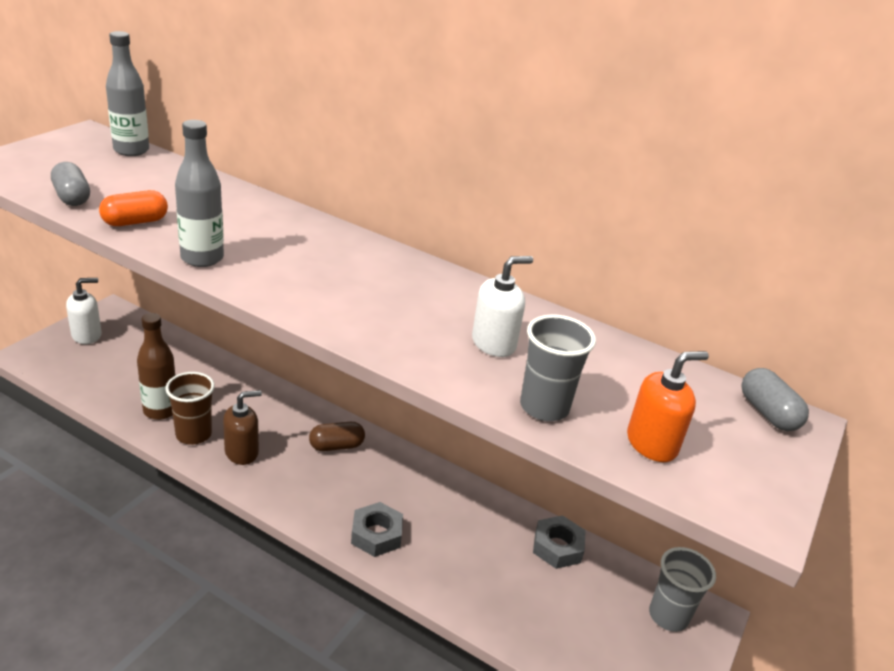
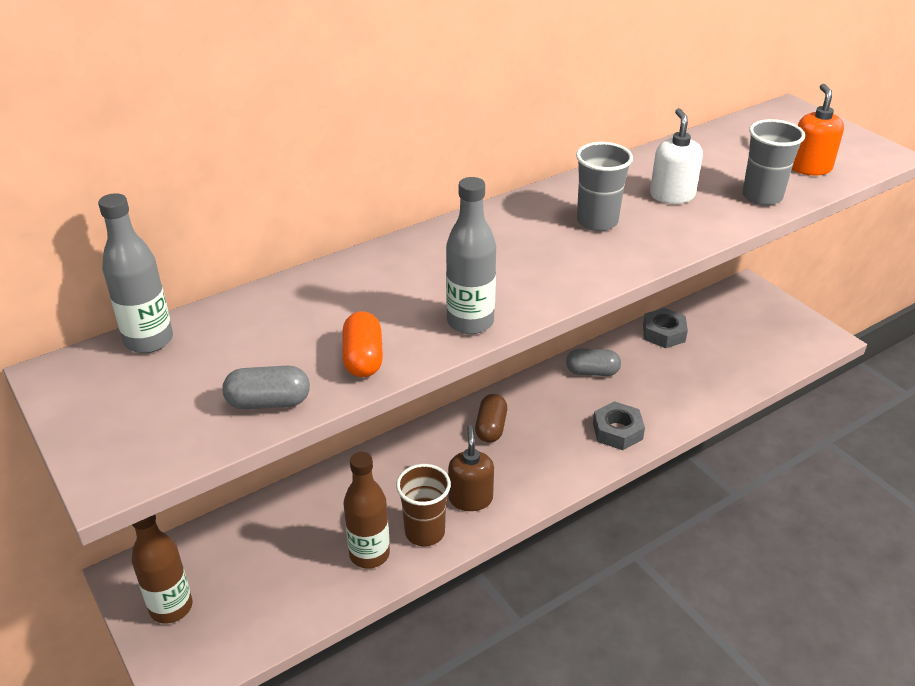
camera: 60 degrees left, 5 degrees up
(87, 335) = (171, 607): white soap dispenser -> brown bottle
(668, 616) = (744, 304): grey cup -> grey cup (597, 221)
(767, 413) = (780, 116): grey capsule -> grey capsule (592, 372)

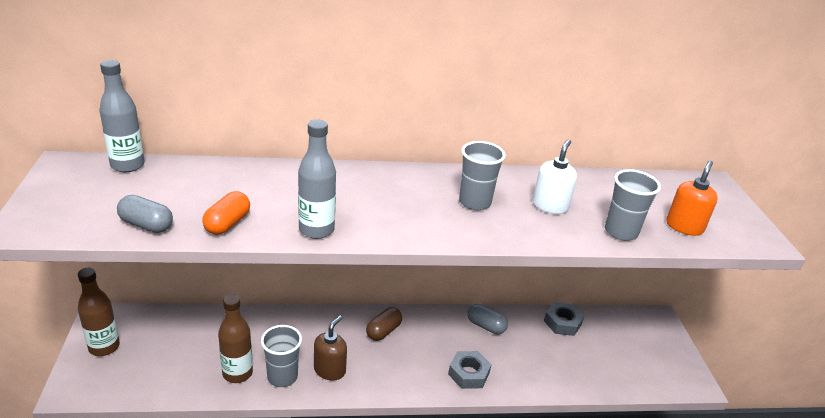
camera: 25 degrees right, 5 degrees down
(425, 532) = (282, 377): brown cup -> grey cup

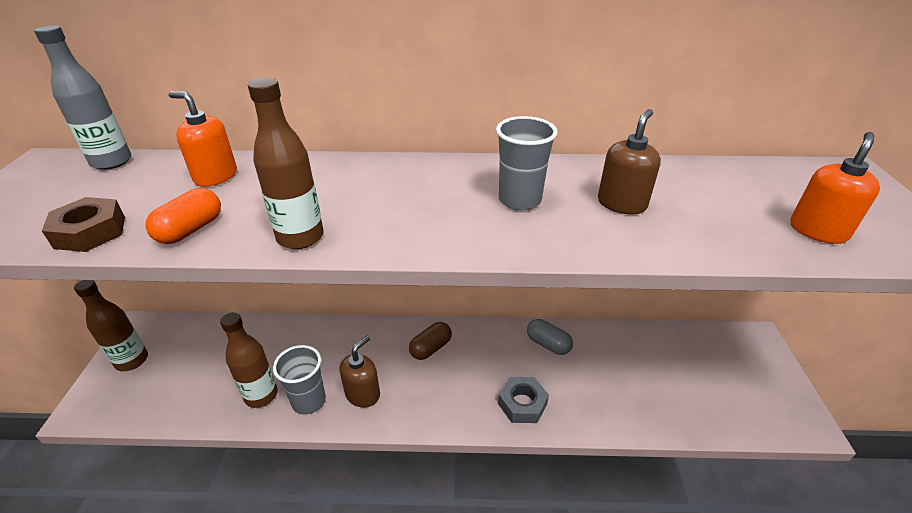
camera: 10 degrees right, 5 degrees up
(146, 225) = (90, 232): grey capsule -> brown nut
(226, 180) = (215, 176): none -> orange soap dispenser
(316, 230) = (300, 237): grey bottle -> brown bottle
(550, 206) = (621, 204): white soap dispenser -> brown soap dispenser
(562, 323) = (639, 342): grey nut -> none
(620, 232) = (723, 239): grey cup -> none

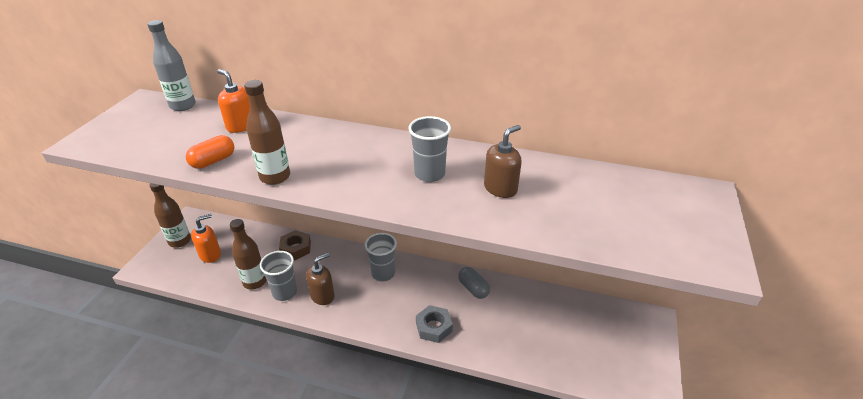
camera: 15 degrees right, 0 degrees up
(90, 232) = (157, 153): brown nut -> brown nut (296, 248)
(430, 348) = (383, 273): brown capsule -> grey cup
(818, 231) = (632, 233): orange soap dispenser -> orange soap dispenser (210, 254)

